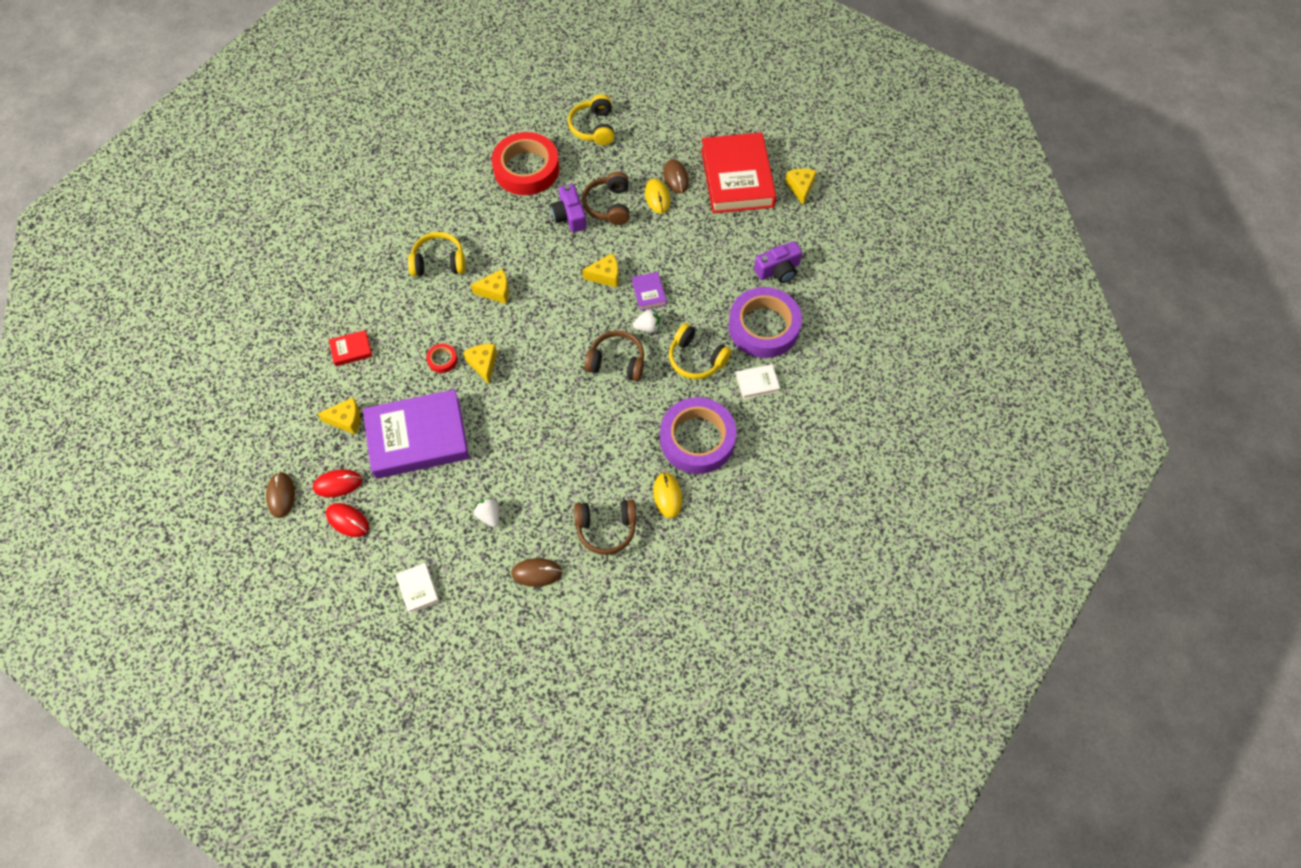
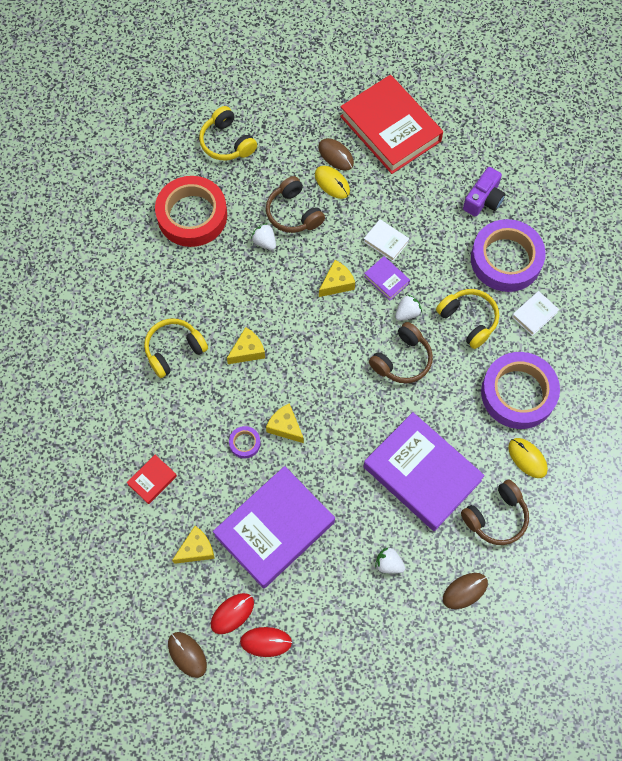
camera: 30 degrees left, 5 degrees up
(418, 589) = (373, 666): white book -> white book (386, 242)
(442, 360) = (245, 443): red tape -> purple tape
(568, 460) = (422, 474): none -> purple book
(569, 216) = (264, 242): purple camera -> white strawberry
(617, 362) = (402, 360): brown headphones -> brown headphones turned 150 degrees clockwise
(696, 359) = (468, 320): yellow headphones -> yellow headphones turned 135 degrees counterclockwise
(800, 188) = (452, 110): yellow cheese -> none

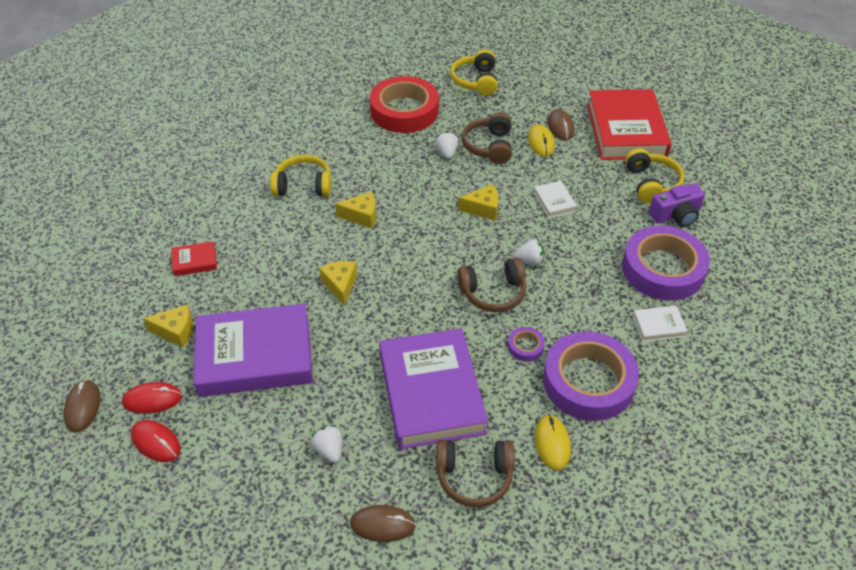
camera: 35 degrees right, 20 degrees down
(245, 443) = (294, 278): purple tape -> purple tape (525, 346)
(386, 279) = (531, 228): purple book -> none
(468, 320) = (585, 296): yellow headphones -> yellow headphones (651, 183)

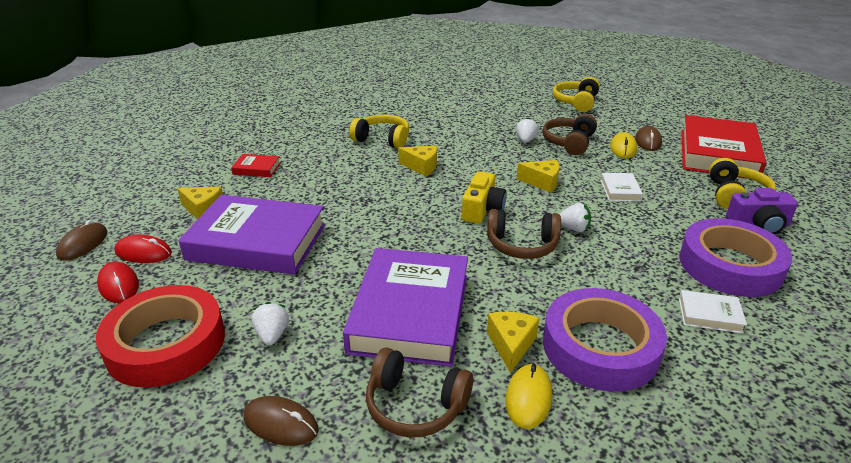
camera: 20 degrees right, 15 degrees down
(340, 285) = (371, 209): yellow cheese -> yellow cheese (511, 345)
(404, 111) = (500, 110): red tape -> red tape (166, 343)
(443, 259) = (482, 210): none -> yellow camera
(525, 346) = (537, 297): purple tape -> none

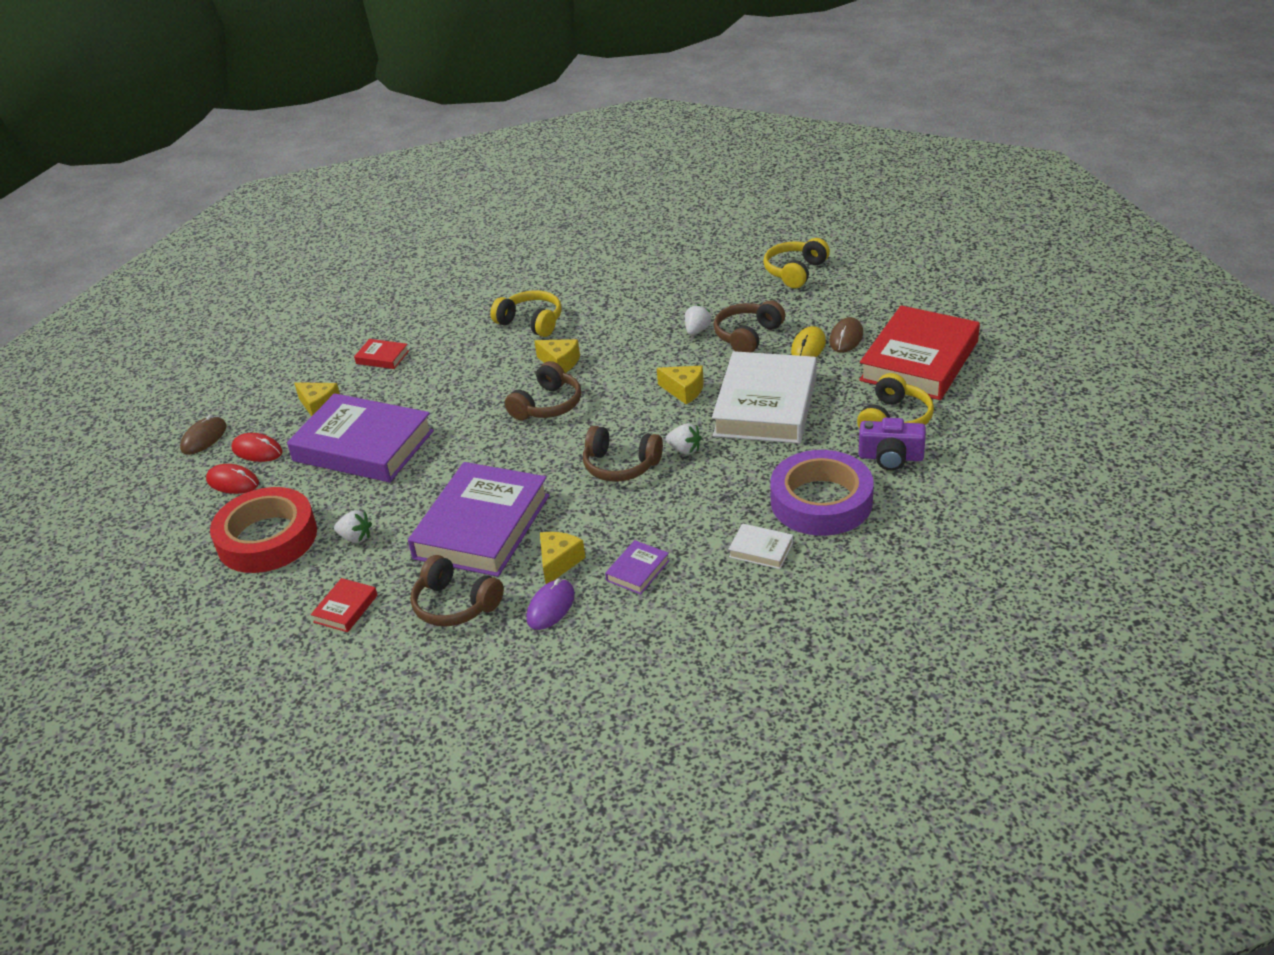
camera: 15 degrees right, 5 degrees up
(118, 285) = (233, 482): red mouse -> red mouse turned 45 degrees counterclockwise
(272, 335) = (356, 538): white strawberry -> white strawberry turned 105 degrees clockwise
(281, 423) = (345, 608): brown mouse -> red book
(426, 199) = (547, 405): none -> brown headphones
(482, 210) = (600, 422): yellow camera -> none
(528, 398) = (550, 607): yellow mouse -> purple mouse
(600, 347) = (637, 571): purple tape -> purple book
(620, 190) = (766, 405): white book -> white book, size x2.41

